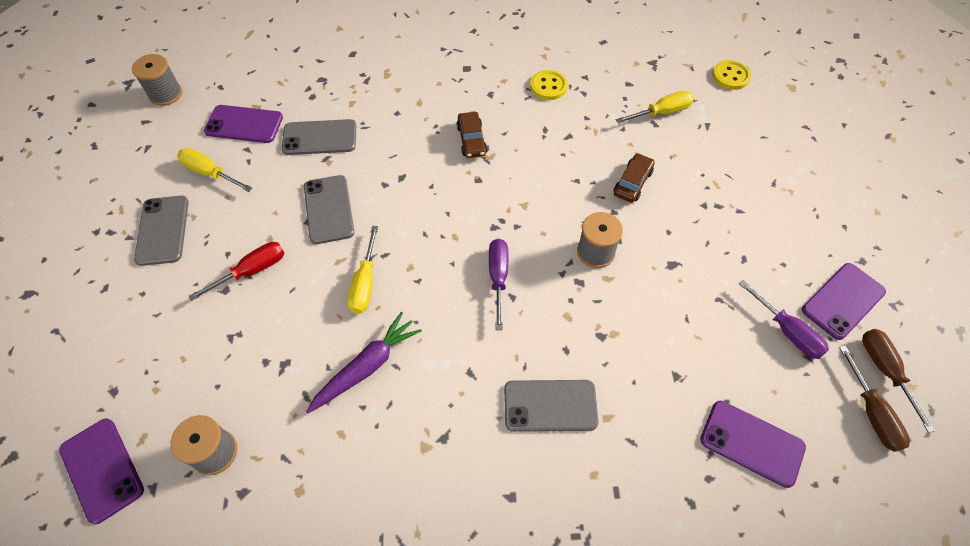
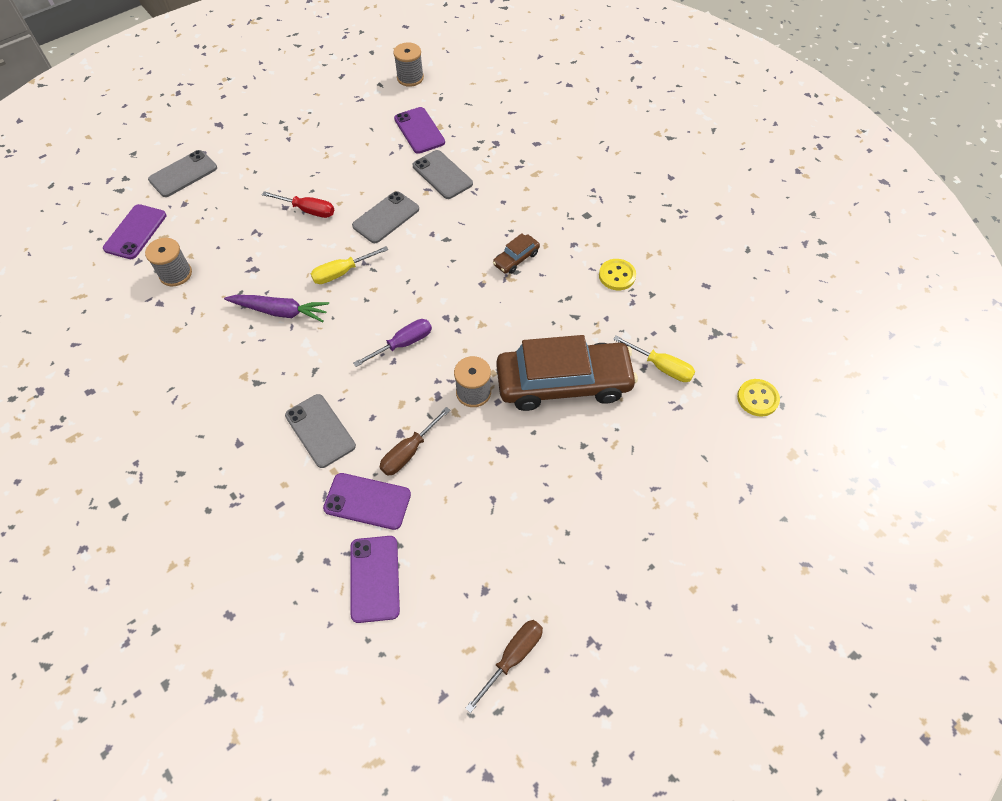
camera: 55 degrees right, 0 degrees up
(162, 230) = (305, 149): grey phone -> grey phone (183, 174)
(210, 173) = (366, 141): yellow screwdriver -> none
(632, 183) = (564, 383): brown car -> brown car, size x2.38
(787, 331) = (498, 563): purple screwdriver -> none
(843, 301) = (563, 596): purple phone -> purple phone (367, 501)
(871, 412) = (462, 660): brown screwdriver -> brown screwdriver (409, 451)

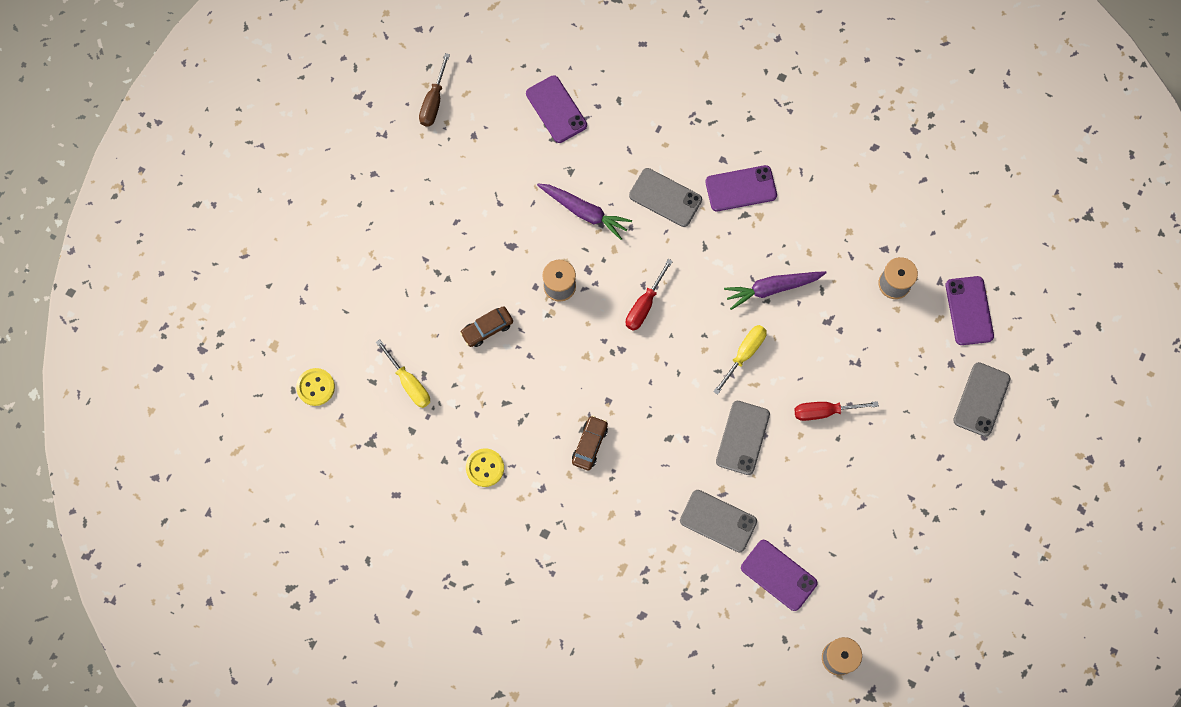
camera: 155 degrees right, 15 degrees up
(367, 501) = (594, 160): purple phone -> purple phone (741, 188)
(403, 344) = (644, 305): purple screwdriver -> red screwdriver
(409, 451) = (584, 212): brown screwdriver -> purple carrot
(564, 383) = (487, 328): brown car -> brown car, size x0.42
(661, 367) = (409, 383): yellow screwdriver -> yellow screwdriver turned 135 degrees counterclockwise

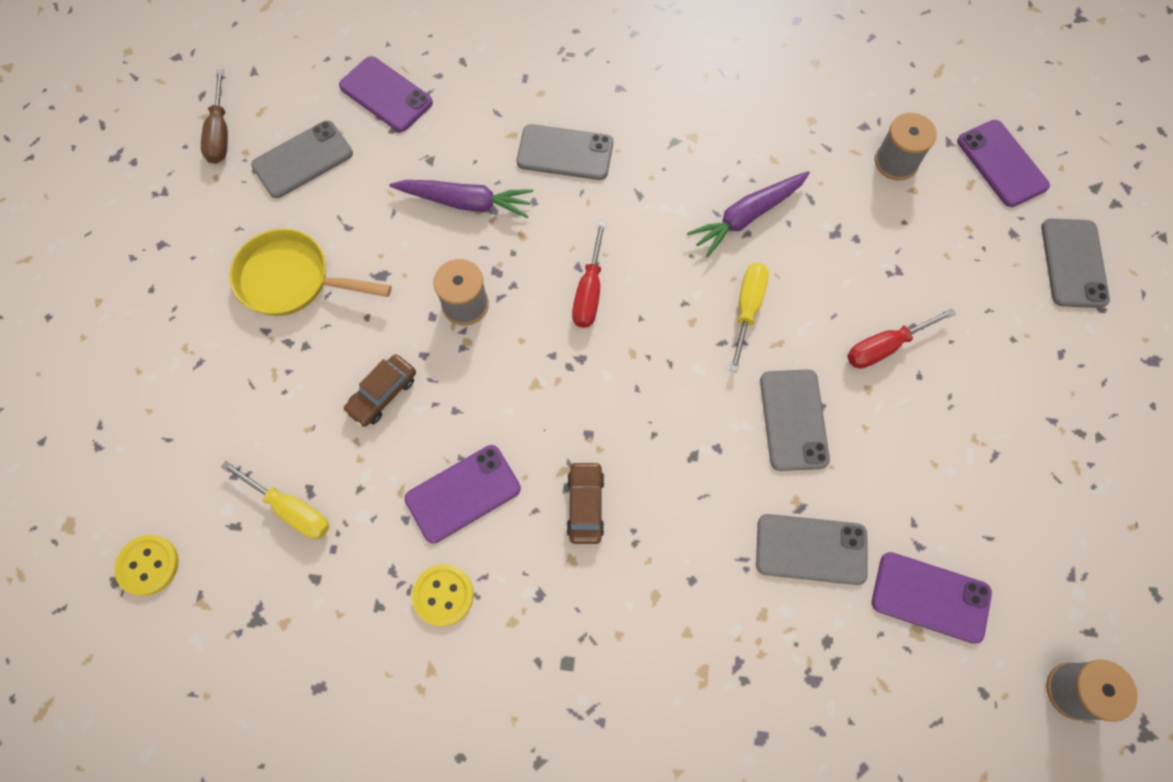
camera: 20 degrees left, 5 degrees down
(452, 229) = (292, 280): none -> yellow pan
(484, 141) = (302, 159): none -> grey phone
(741, 188) = (656, 113): purple phone -> purple phone (463, 493)

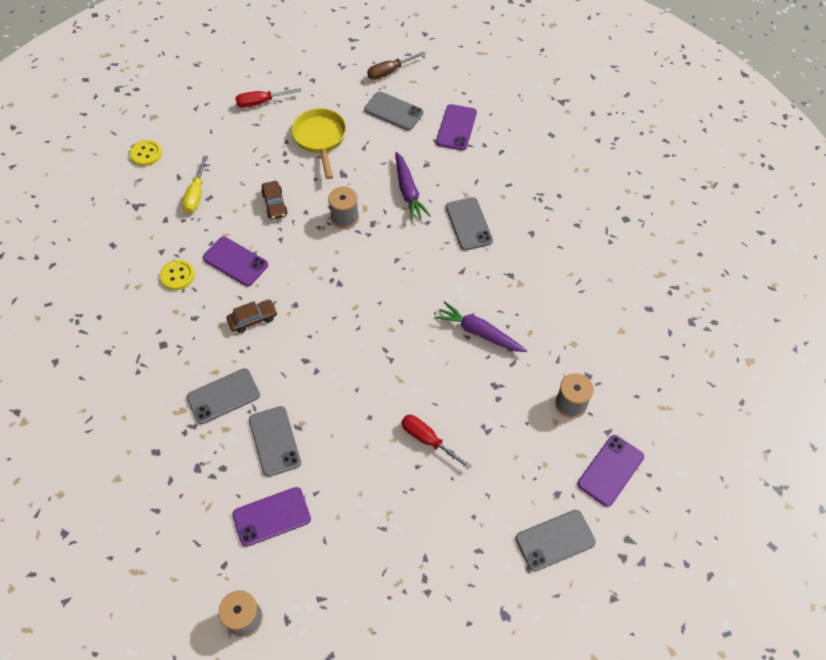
camera: 65 degrees right, 10 degrees down
(382, 394) = (274, 204): brown car -> brown car turned 120 degrees counterclockwise
(589, 291) = (384, 271): red screwdriver -> red screwdriver (261, 102)
(747, 309) = (414, 355): yellow screwdriver -> none
(793, 420) = (352, 404): grey phone -> grey phone (223, 396)
(930, 597) = (271, 516): purple phone -> purple phone turned 75 degrees clockwise

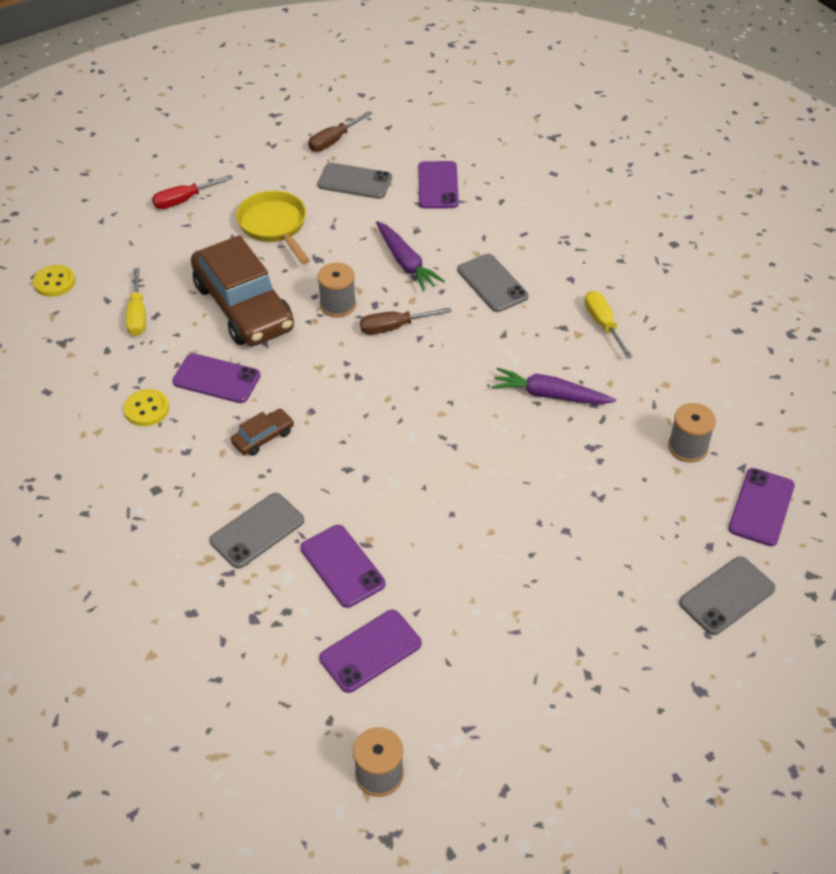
camera: 15 degrees left, 10 degrees down
(274, 204) = (243, 307): brown car -> brown car, size x2.38
(274, 441) = (342, 566): grey phone -> purple phone
(381, 246) = (394, 327): none -> brown screwdriver
(428, 440) = (533, 523): red screwdriver -> none
(543, 279) = (603, 324): none -> yellow screwdriver

